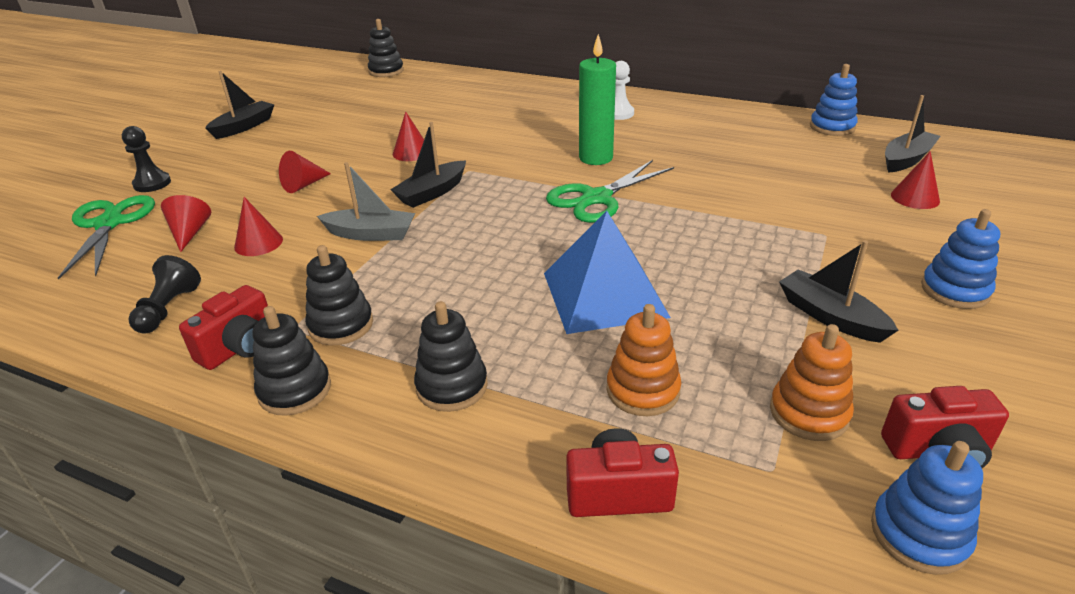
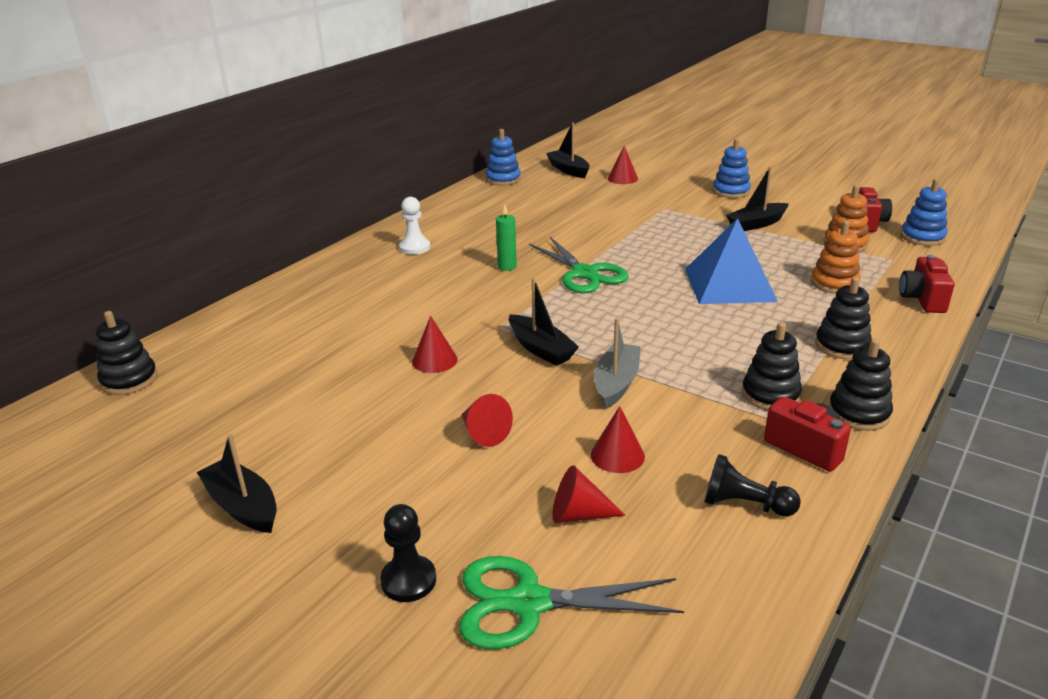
camera: 80 degrees left, 5 degrees down
(596, 158) = (507, 267): green candle -> green candle, size x0.58

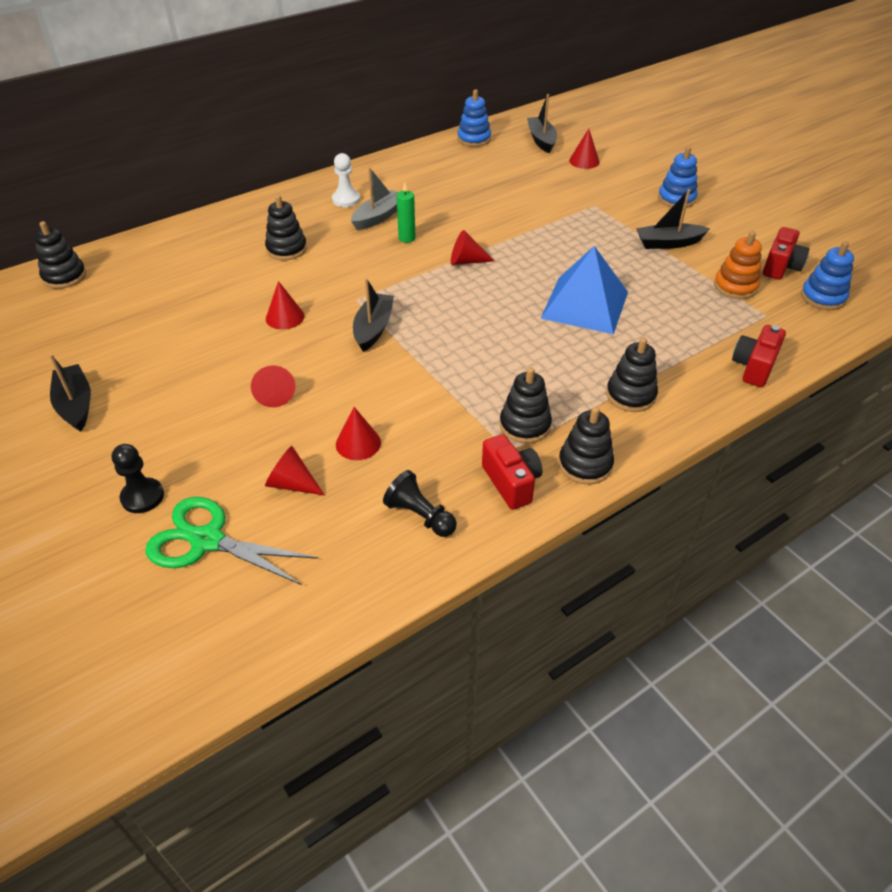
camera: 20 degrees right, 15 degrees up
(385, 301) = (286, 249): none -> black stacking toy
(541, 349) = (373, 328): black boat -> black boat turned 150 degrees counterclockwise
(584, 273) = (466, 261): green scissors -> red cone
(616, 383) = (408, 378): grey boat -> grey boat (378, 217)
(834, 283) = (684, 328): orange stacking toy -> none

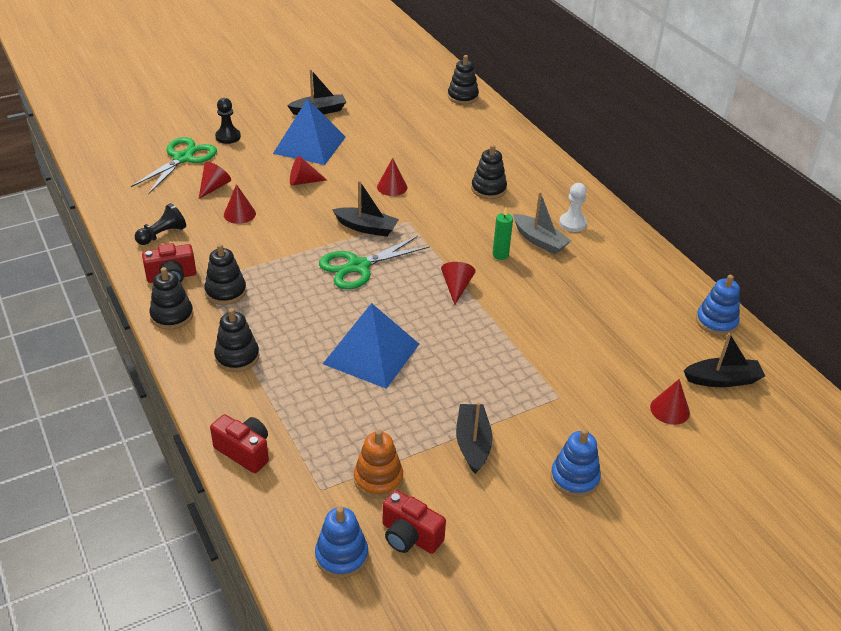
camera: 95 degrees right, 5 degrees down
(177, 401) = (310, 145): none -> blue pyramid
(449, 327) = (358, 266): none -> green scissors

